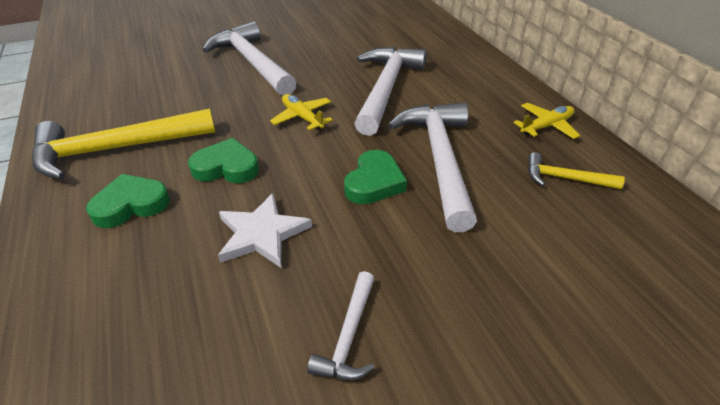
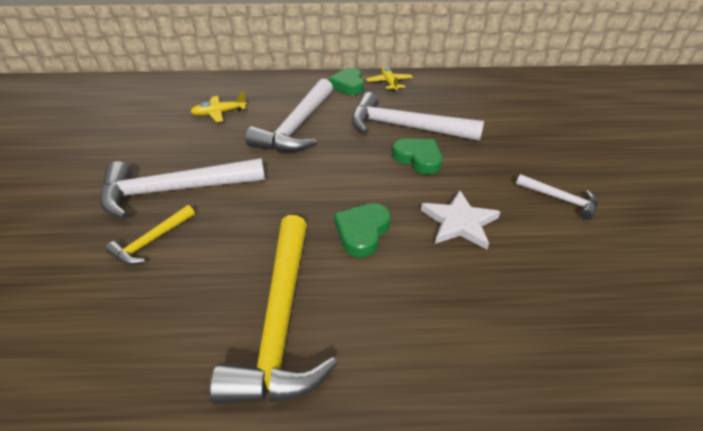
camera: 70 degrees left, 0 degrees up
(131, 205) = (393, 306): green heart -> green heart (348, 85)
(302, 117) = (310, 176): yellow plane -> yellow plane (219, 113)
(385, 89) = (298, 126): white hammer -> white hammer turned 105 degrees counterclockwise
(565, 178) = (442, 94): yellow hammer -> yellow hammer (152, 241)

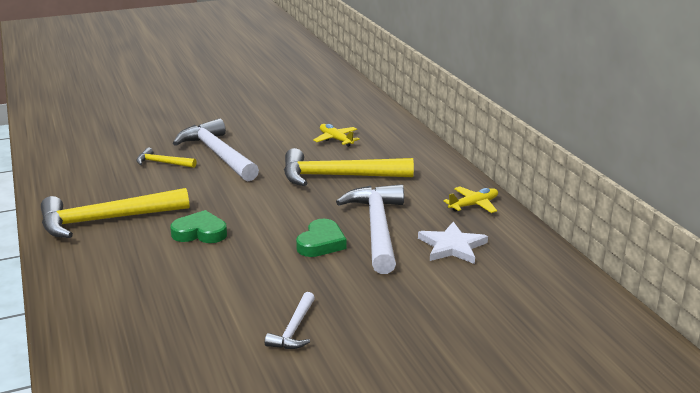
camera: 70 degrees right, 15 degrees down
(298, 126) = (338, 176): white hammer -> yellow hammer
(348, 85) = (445, 184): green heart -> none
(459, 222) = (231, 274): white star -> white star (452, 246)

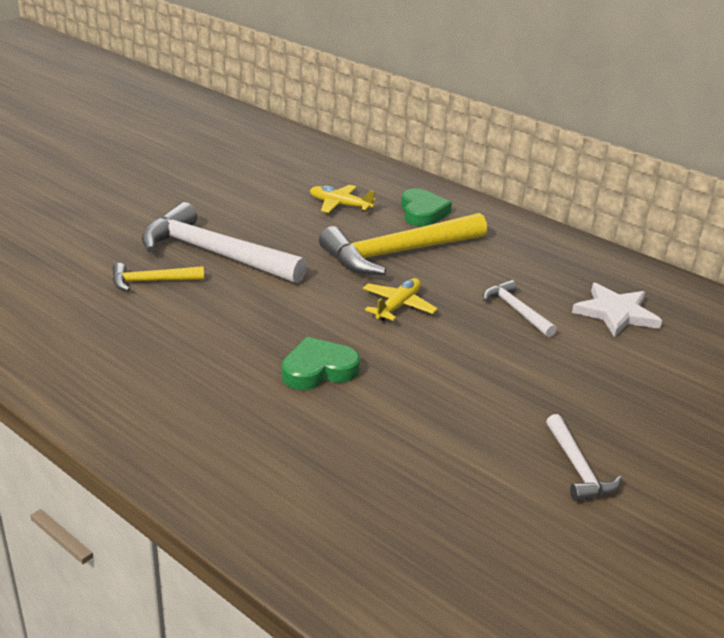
camera: 30 degrees left, 5 degrees up
(107, 220) = (169, 385): yellow hammer -> none
(321, 243) = (478, 345): green heart -> green heart (422, 212)
(377, 228) = (516, 311): white hammer -> white hammer, size x0.49
(473, 205) = (579, 257): yellow plane -> yellow plane (398, 306)

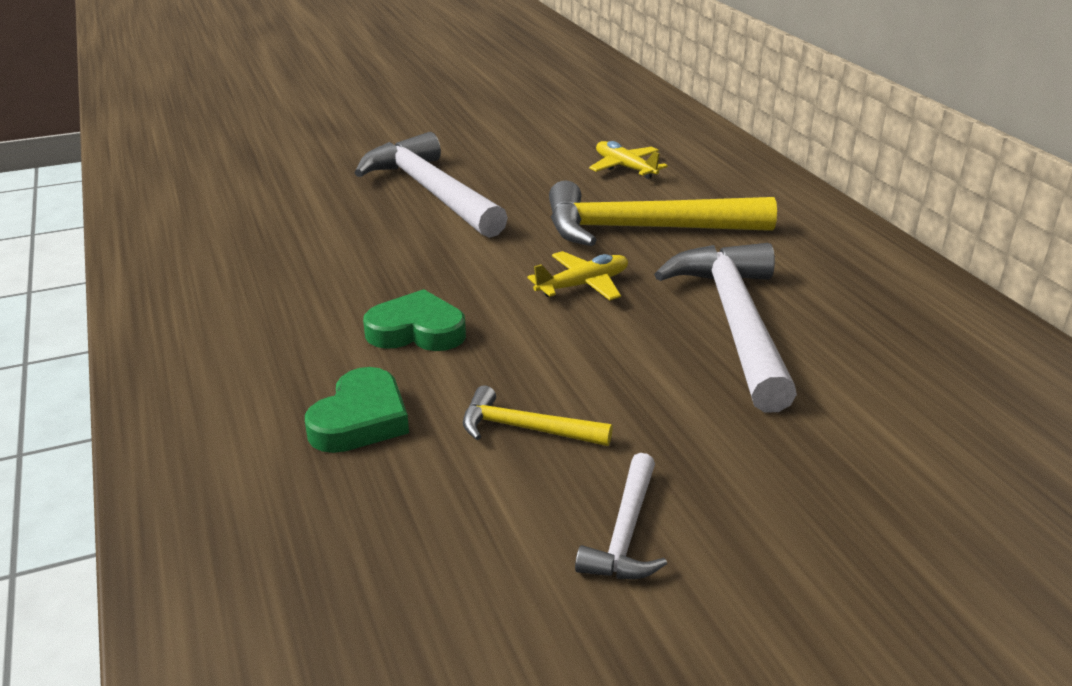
camera: 30 degrees right, 0 degrees up
(152, 281) = (339, 206): yellow hammer -> yellow hammer (526, 429)
(422, 212) = (721, 191): green heart -> green heart (360, 419)
(516, 311) = (735, 323): white hammer -> white hammer, size x2.05
(616, 313) = (881, 357): white star -> none

